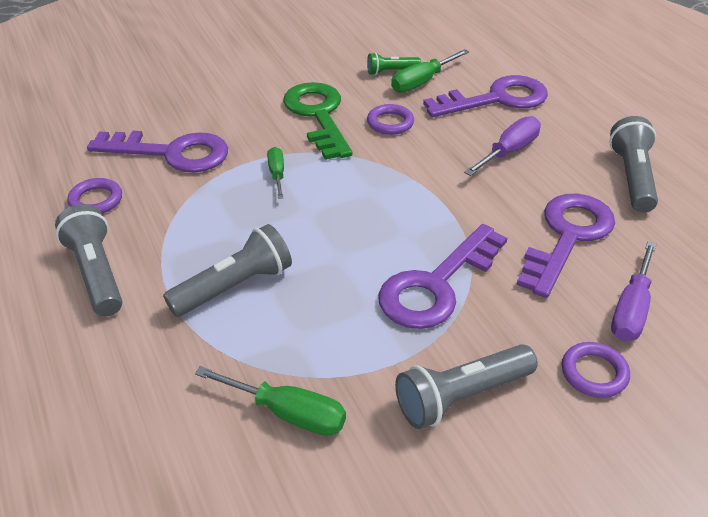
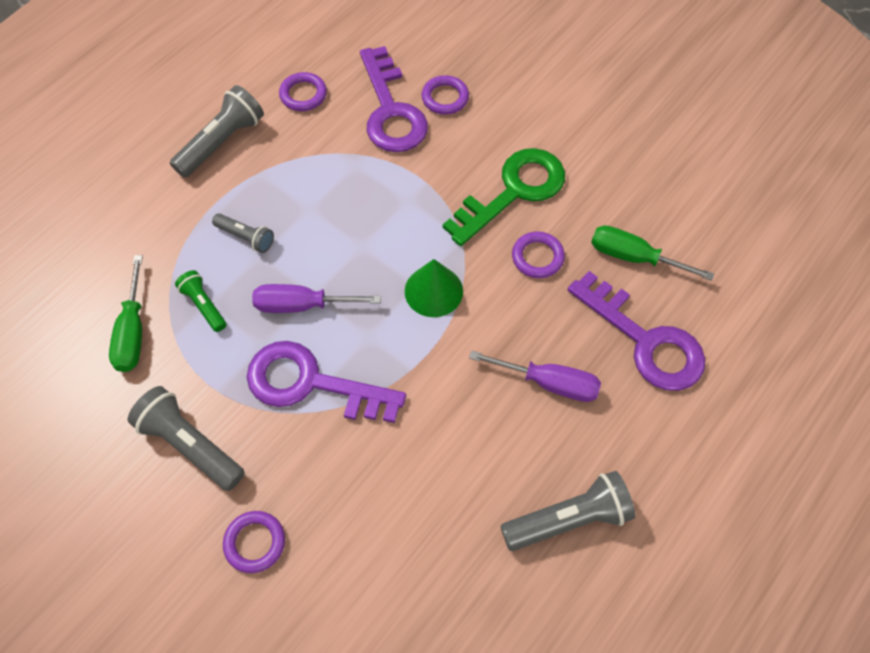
camera: 65 degrees right, 20 degrees up
(189, 121) = (445, 98): none -> purple ring
(234, 287) = (246, 237): grey flashlight -> grey flashlight, size x0.58
(277, 174) = (402, 200): green screwdriver -> none
(385, 184) = (433, 291): none -> green cone
(391, 71) = (636, 221): green flashlight -> green flashlight (204, 305)
(567, 237) = (432, 476): purple key -> none
(631, 309) = (350, 559): purple screwdriver -> purple screwdriver (302, 305)

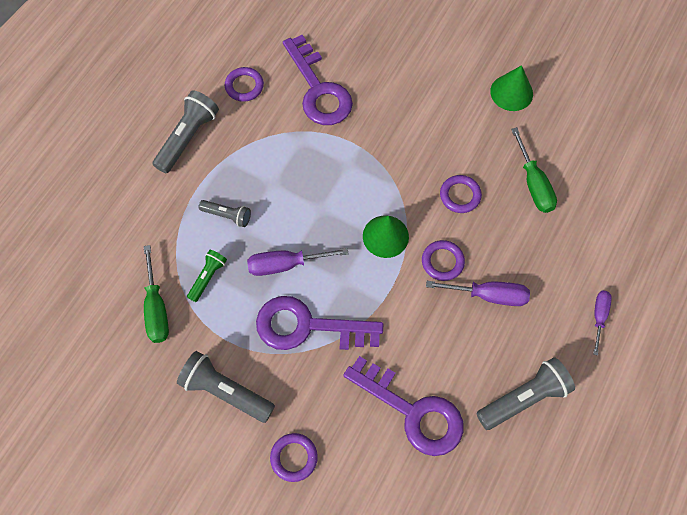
camera: 10 degrees left, 5 degrees up
(204, 305) = (208, 277): green flashlight -> green flashlight turned 75 degrees clockwise
(445, 98) = (359, 72): purple ring -> purple ring (442, 262)
(514, 191) = (430, 144): green key -> none
(627, 147) = (511, 92): none -> green cone
(634, 257) = (533, 184): green screwdriver -> green screwdriver turned 120 degrees counterclockwise
(645, 341) = (554, 250): purple key -> purple key (413, 411)
(688, 433) = (599, 317): none -> purple screwdriver

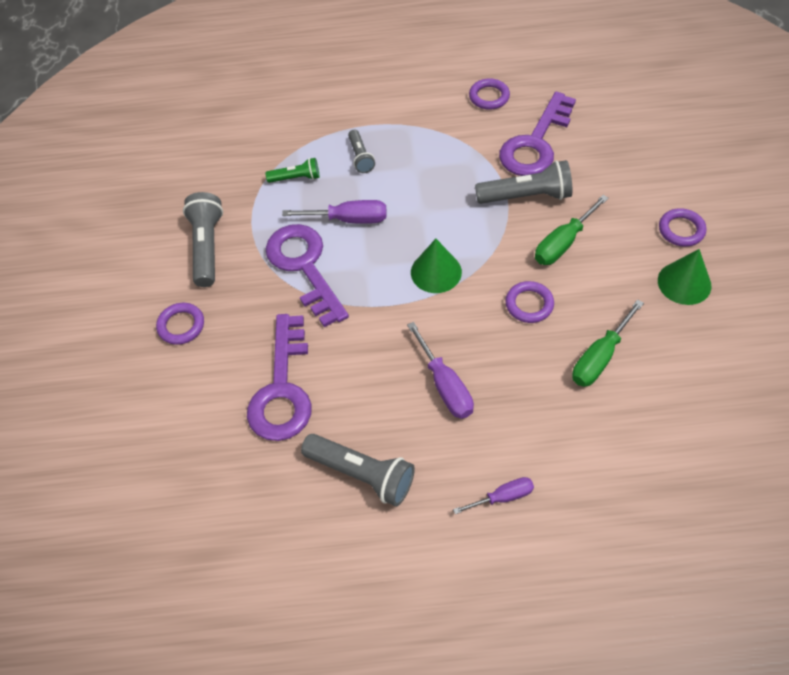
camera: 60 degrees right, 10 degrees down
(156, 308) = (245, 164): green screwdriver -> green screwdriver (563, 243)
(188, 138) = (408, 93): grey flashlight -> grey flashlight (526, 196)
(285, 264) = (349, 219): purple screwdriver -> purple screwdriver turned 135 degrees clockwise
(442, 262) = (448, 329): purple ring -> purple ring (681, 230)

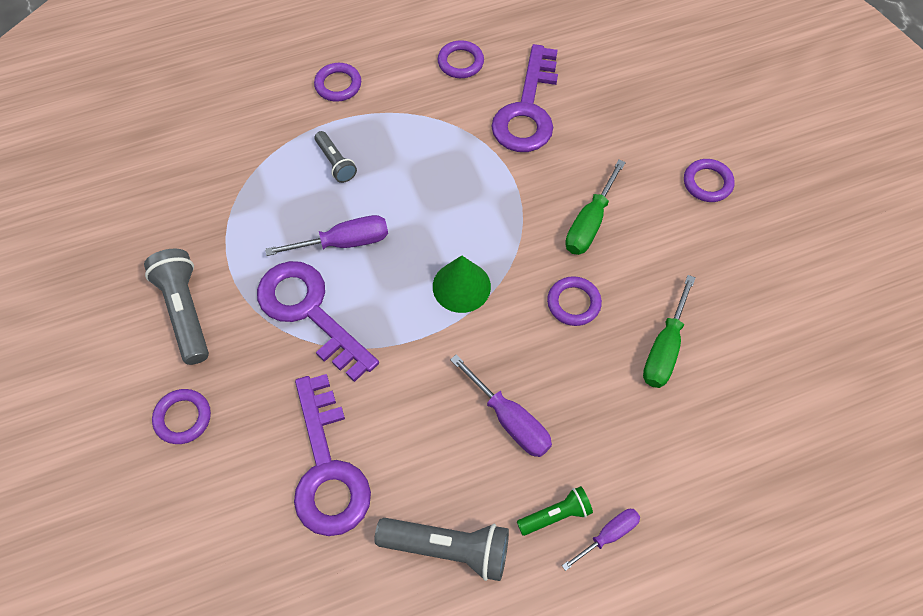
camera: 20 degrees left, 5 degrees up
(296, 178) = (267, 203): green flashlight -> green flashlight (556, 515)
(381, 98) = (338, 85): none -> purple ring
(526, 196) = (535, 175): grey flashlight -> none
(684, 283) = (727, 243): green cone -> none

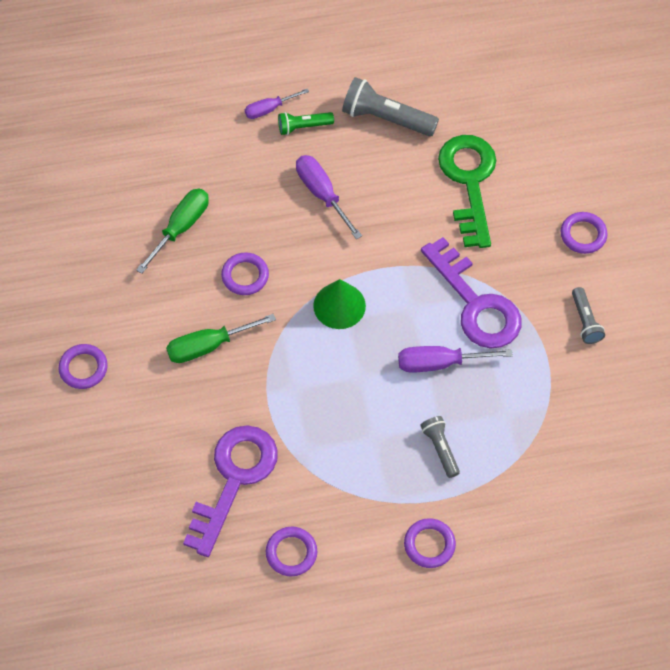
camera: 170 degrees left, 0 degrees up
(185, 311) = (585, 321): grey flashlight -> grey flashlight, size x0.58
(327, 468) = (469, 182): purple key -> green key
(589, 223) = (208, 346): green screwdriver -> green screwdriver turned 150 degrees counterclockwise

